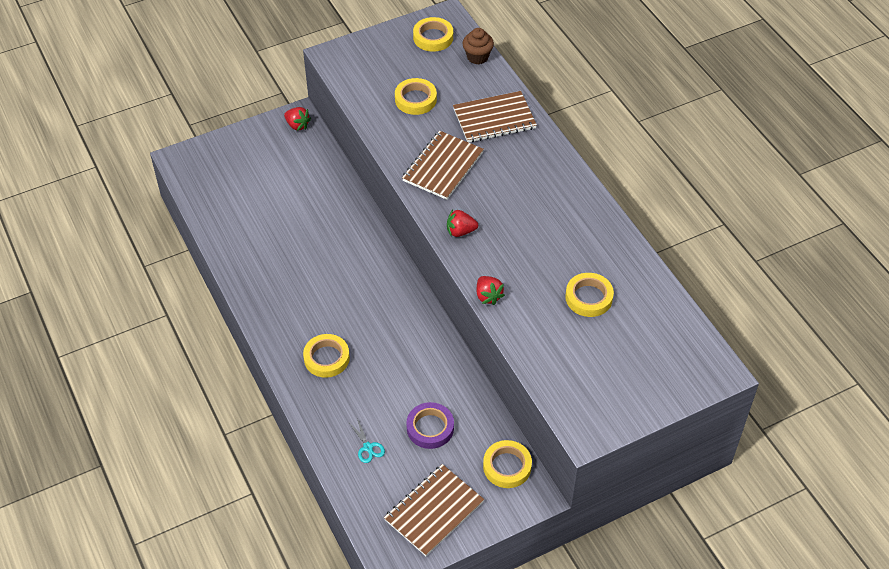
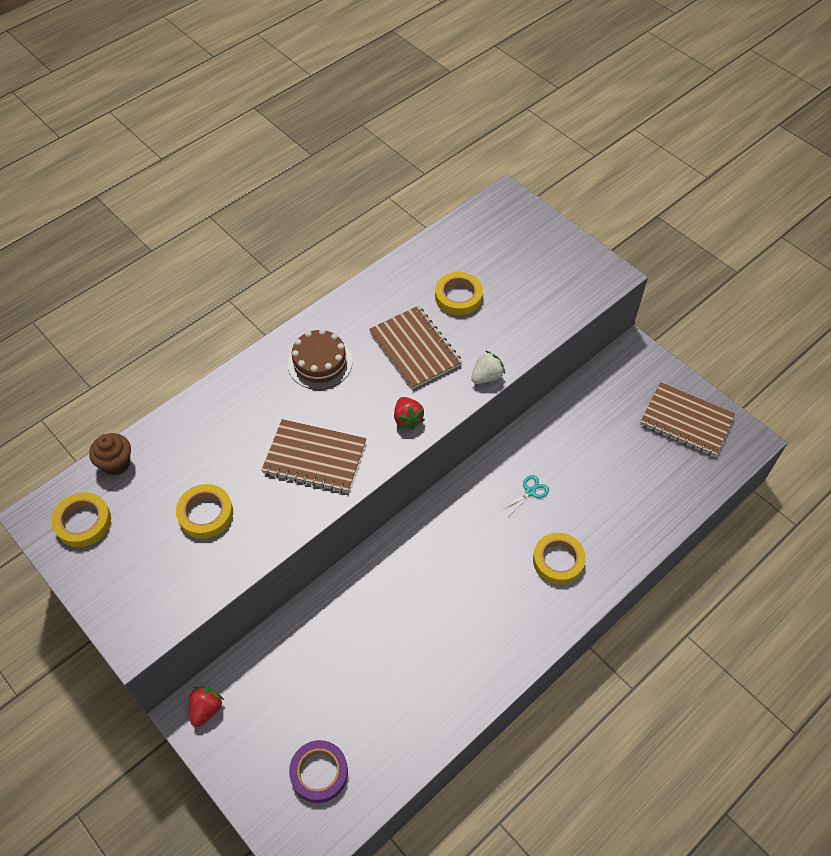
camera: 105 degrees left, 5 degrees up
(368, 447) = (646, 492): turquoise scissors -> turquoise scissors (530, 492)
(430, 428) = (602, 444): purple tape -> purple tape (319, 772)
(488, 296) = (486, 376): red strawberry -> white strawberry
(494, 119) = (224, 423): brown notebook -> brown notebook (415, 349)
(507, 466) = (615, 375): yellow tape -> none
(538, 185) = (320, 363): none -> brown cake

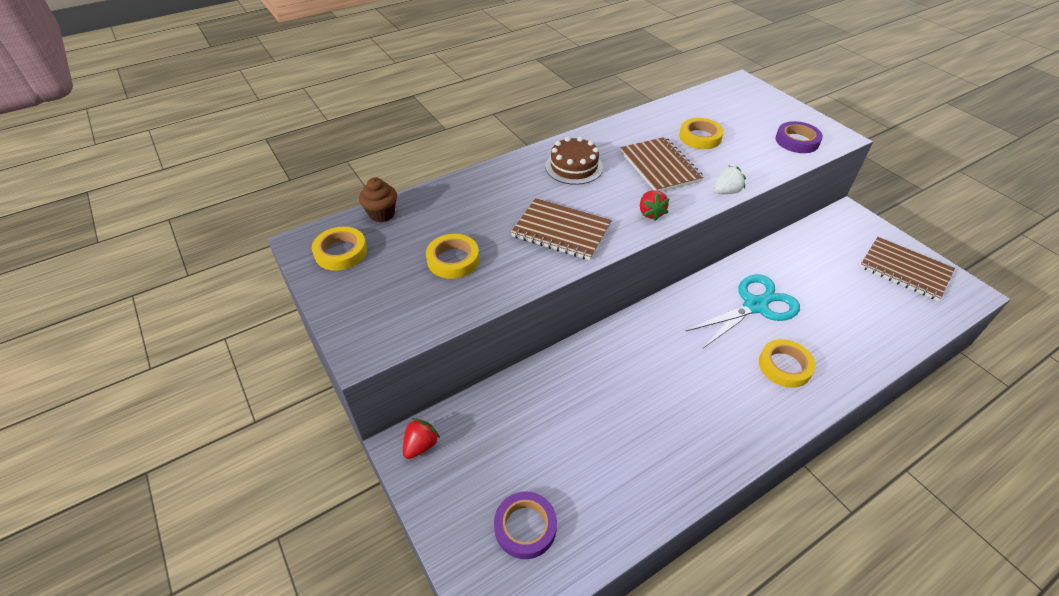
camera: 10 degrees right, 10 degrees down
(530, 492) = (755, 306): turquoise scissors -> turquoise scissors, size x2.40
(565, 288) = (797, 141): none -> purple tape

